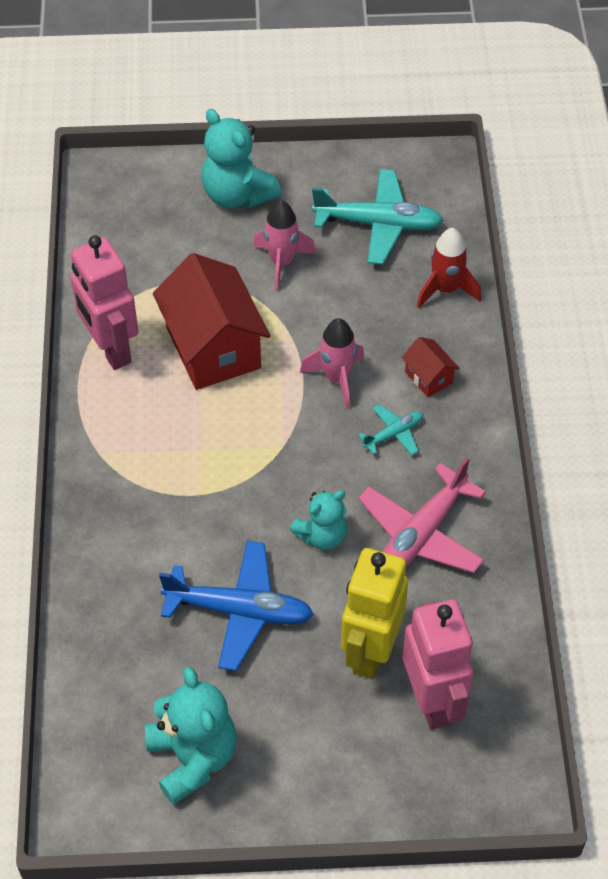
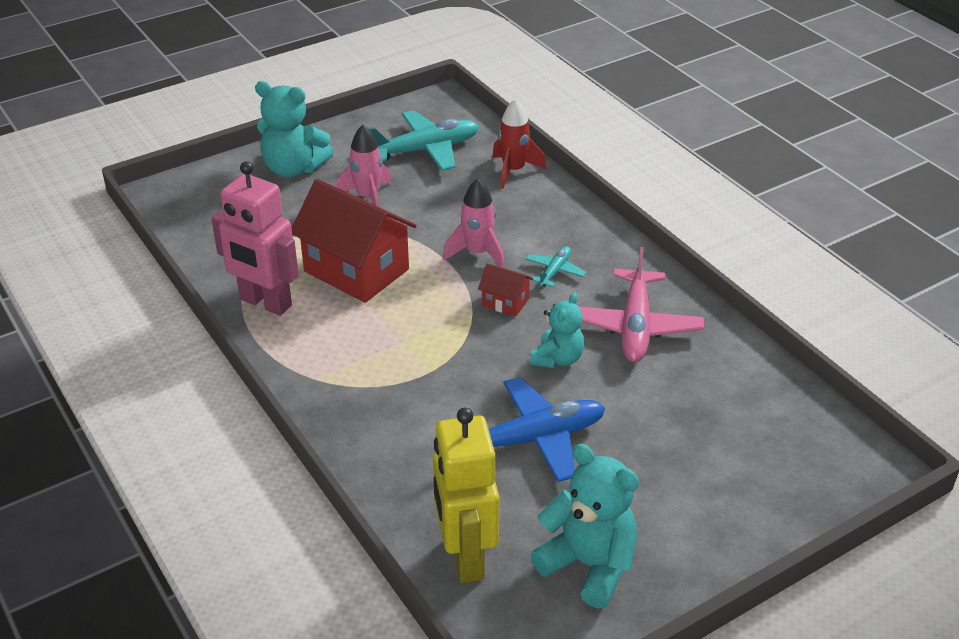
camera: 30 degrees left, 15 degrees down
(370, 651) = (668, 420): yellow robot -> yellow robot (465, 557)
(429, 377) = (549, 227): red house -> red house (505, 302)
(432, 701) = (747, 432): pink robot -> none

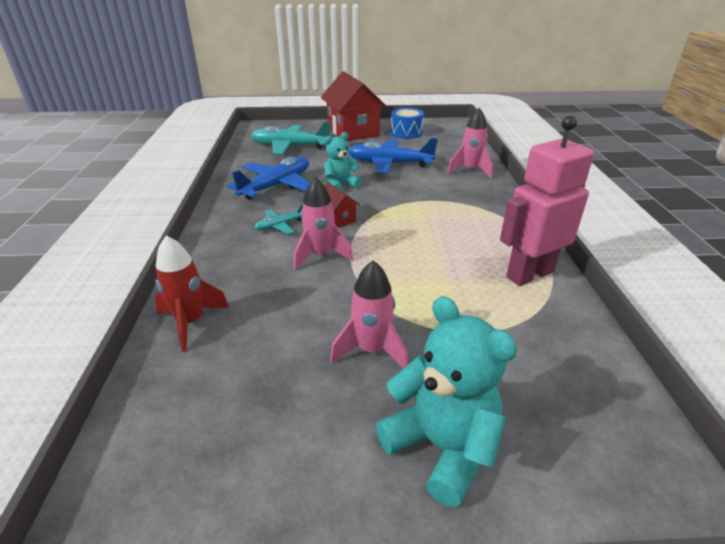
camera: 150 degrees left, 5 degrees down
(265, 303) = (529, 274): pink robot -> pink robot turned 90 degrees counterclockwise
(356, 270) = (433, 275): red house -> red house (353, 131)
(400, 471) = (470, 170): none -> pink rocket
(426, 150) = (242, 399): turquoise plane -> turquoise plane (290, 147)
(465, 557) = (456, 144): yellow robot -> none
(589, 565) = (406, 133): turquoise teddy bear -> blue drum
(635, 327) = (276, 186): pink plane -> blue plane

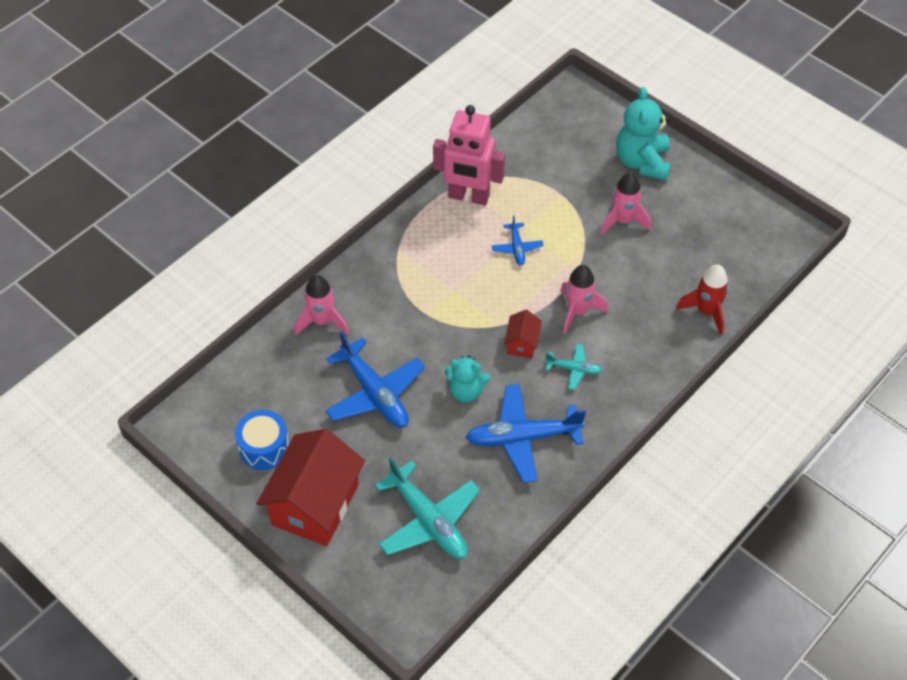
camera: 135 degrees left, 20 degrees up
(430, 265) = (517, 248): none -> blue plane

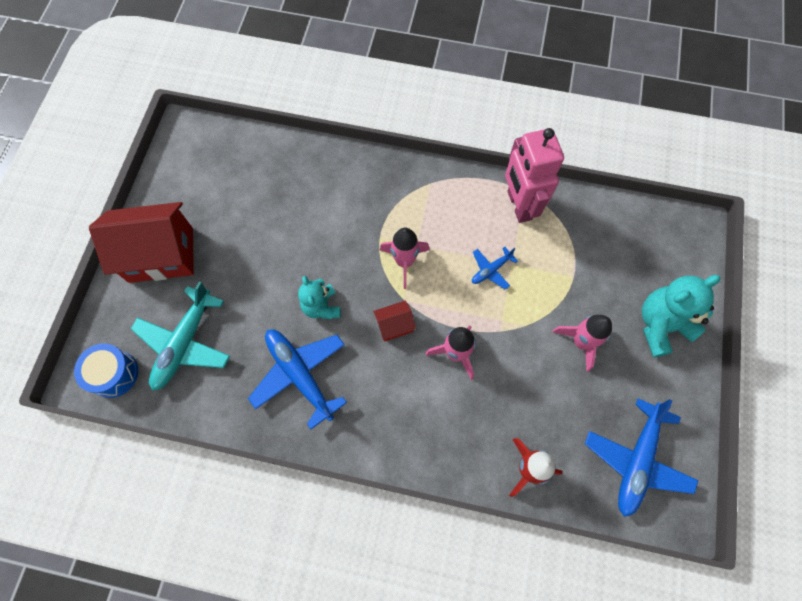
camera: 60 degrees right, 15 degrees up
(264, 447) = (194, 194): blue drum -> blue drum (114, 374)
(322, 321) = (328, 169): pink rocket -> pink rocket (404, 262)
(375, 393) = (282, 241): blue plane -> blue plane (636, 460)
(574, 369) = (393, 381): turquoise plane -> none

